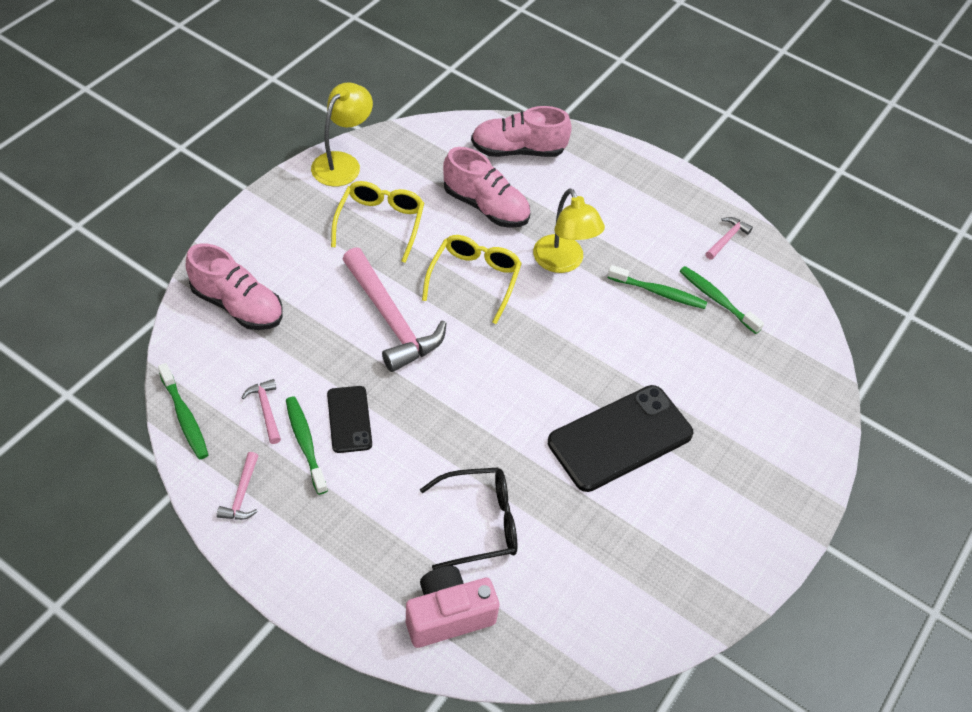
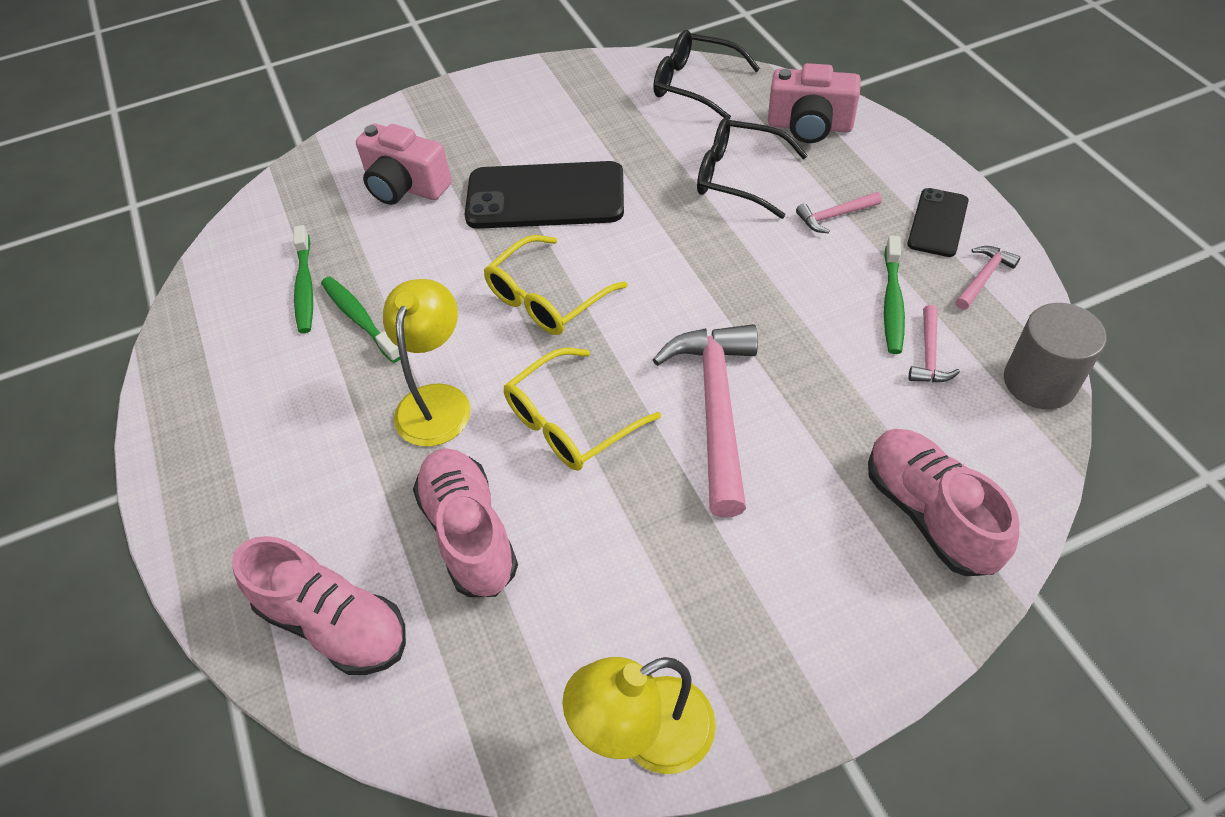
camera: 140 degrees left, 0 degrees up
(184, 417) = (1039, 382): green toothbrush -> grey cylinder
(349, 419) = (829, 310): black phone -> black phone (937, 223)
(380, 223) = (648, 571): yellow glasses -> yellow glasses (546, 298)
(587, 630) = (695, 84): none -> black glasses
(727, 238) = (207, 352): pink hammer -> pink hammer (834, 216)
(734, 404) = (405, 186): none -> pink camera

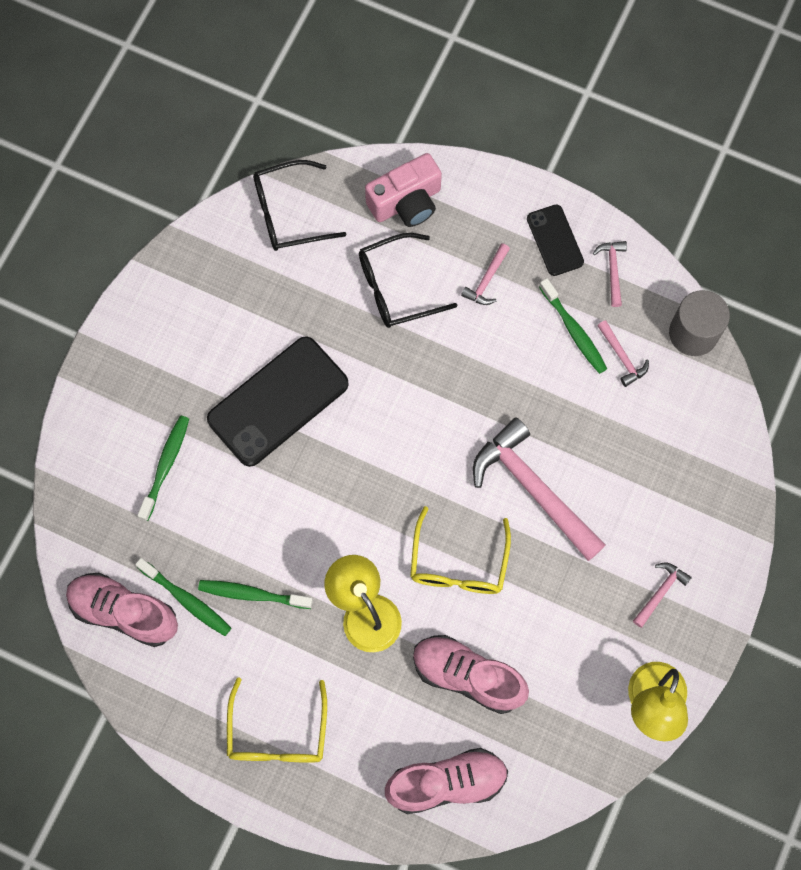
camera: 45 degrees left, 20 degrees up
(405, 186) = (166, 465): pink camera -> green toothbrush
(546, 298) = (360, 486): yellow glasses -> yellow glasses (277, 733)
(772, 613) = (660, 592): none -> pink hammer
(929, 513) = (694, 470): pink shoe -> pink shoe (124, 612)

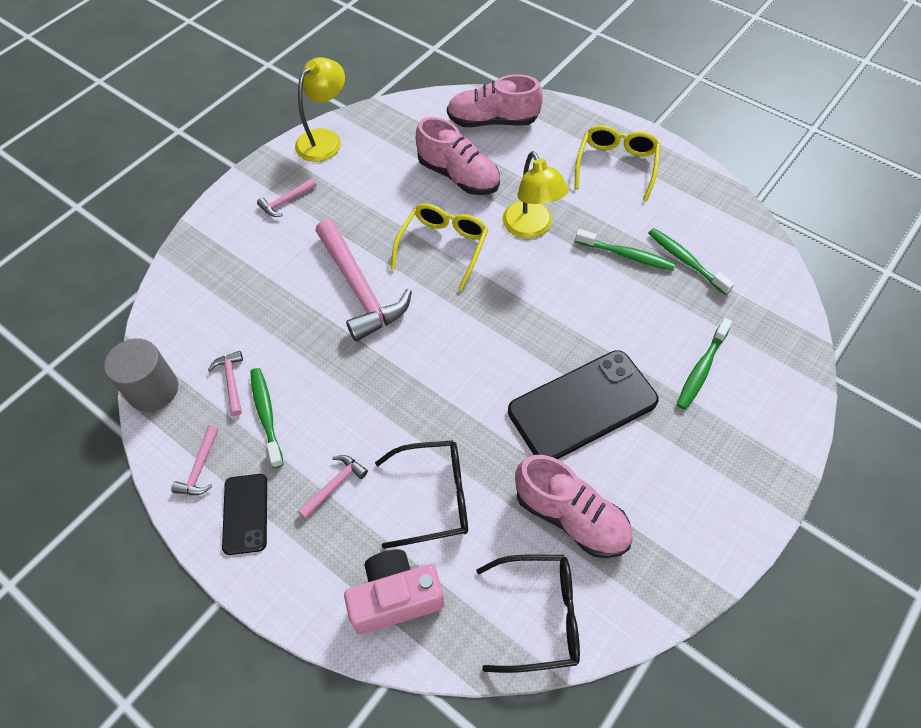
camera: 165 degrees left, 15 degrees down
(124, 612) = (742, 261): pink shoe -> pink shoe (571, 517)

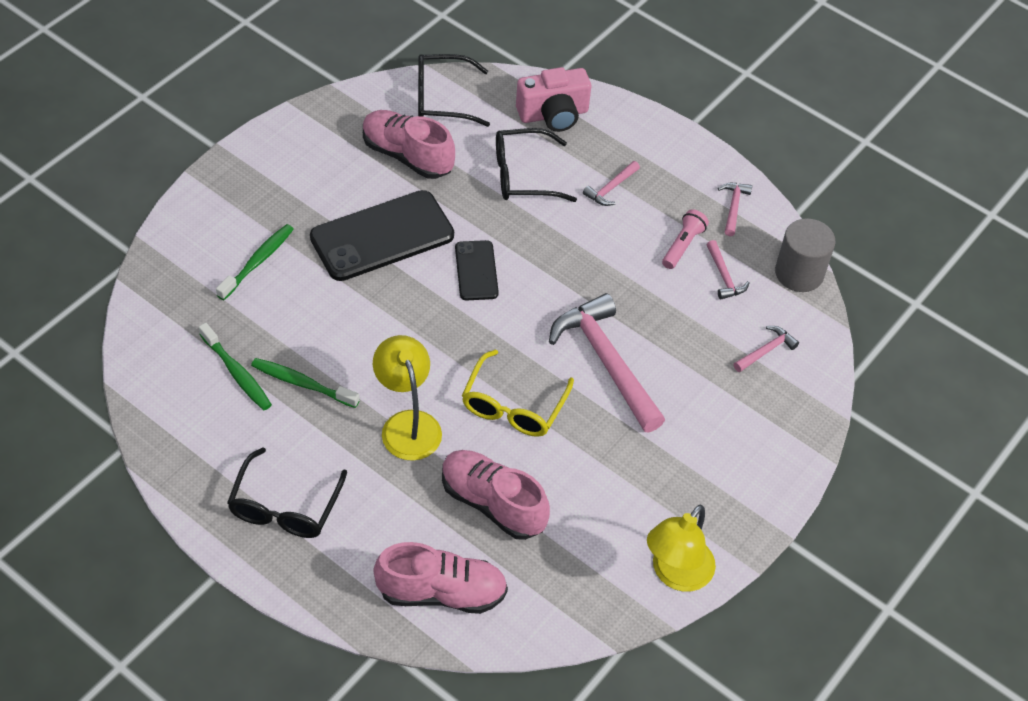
camera: 175 degrees right, 5 degrees down
(245, 514) = (684, 173): black phone -> black phone (476, 271)
(266, 415) = (683, 245): green toothbrush -> pink flashlight
(286, 202) = (710, 478): pink hammer -> pink hammer (766, 350)
(616, 165) = (285, 507): yellow glasses -> black glasses

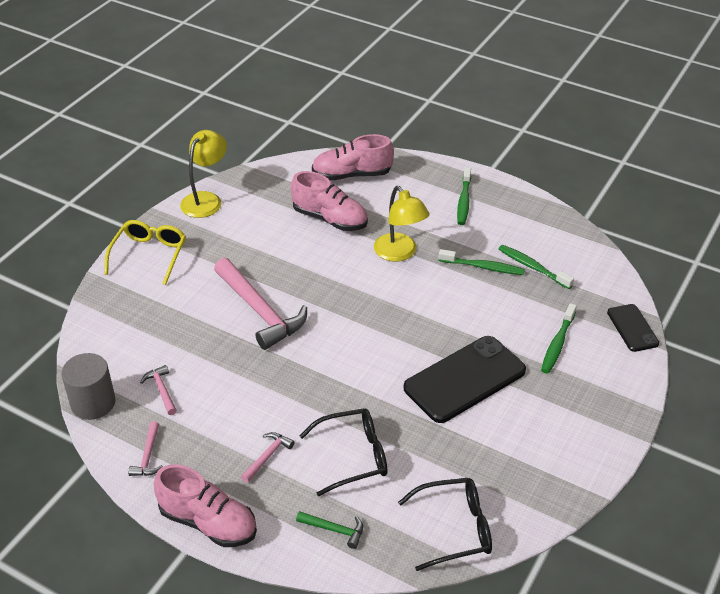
camera: 175 degrees right, 10 degrees down
(285, 507) = (464, 201): black glasses -> green toothbrush
(407, 156) = (468, 458): pink shoe -> pink shoe (208, 522)
(476, 271) = (377, 363): black phone -> black phone (632, 328)
(513, 406) = (327, 274): yellow glasses -> yellow glasses (149, 255)
(553, 114) = (335, 530): pink camera -> green hammer
(683, 245) = (198, 412): pink flashlight -> none
(766, 350) = (131, 337): pink hammer -> none

